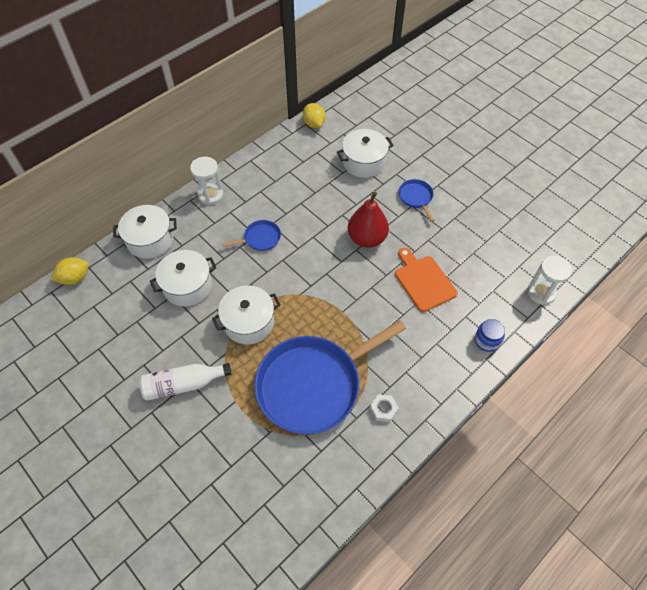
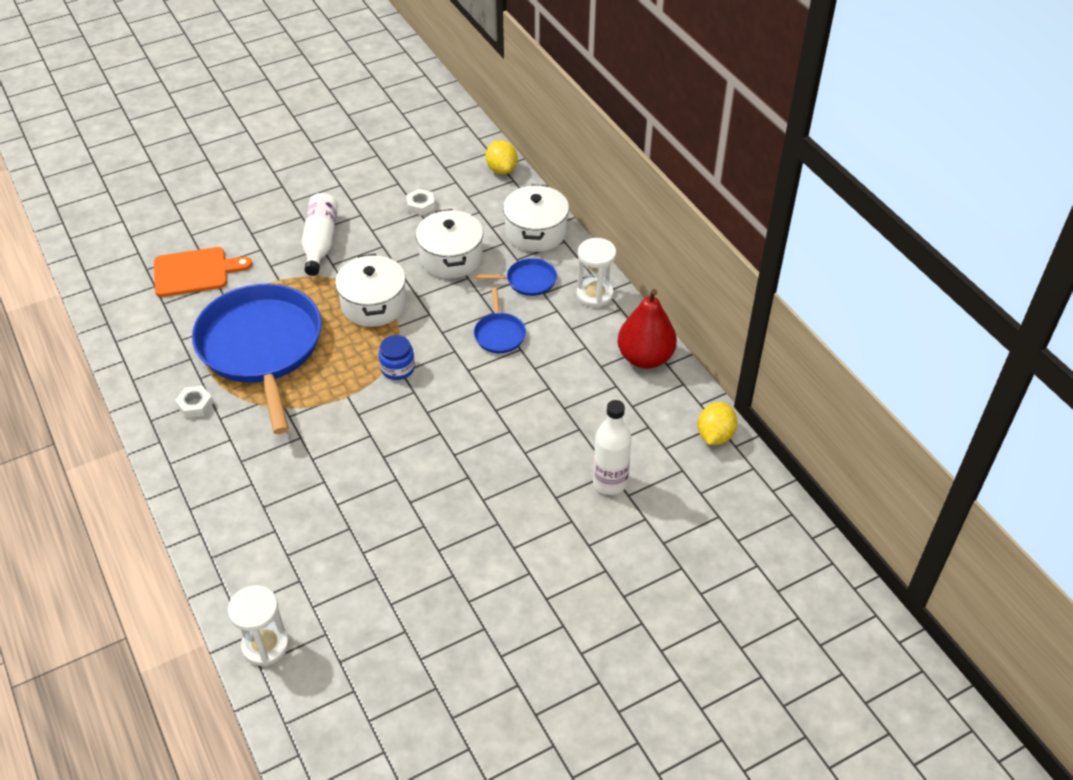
camera: 105 degrees right, 10 degrees down
(127, 323) = (420, 205): none -> white nut
(314, 124) = (715, 435): yellow lemon -> yellow lemon turned 60 degrees counterclockwise
(363, 162) = (610, 482): white pot -> white bottle
(367, 238) = (454, 449): red pear -> red pear (645, 358)
(416, 197) = (512, 533): blue pan -> blue pan (528, 281)
(423, 281) = (353, 497): orange cutting board -> orange cutting board (195, 272)
(486, 341) = (225, 543): blue jar -> blue jar (397, 368)

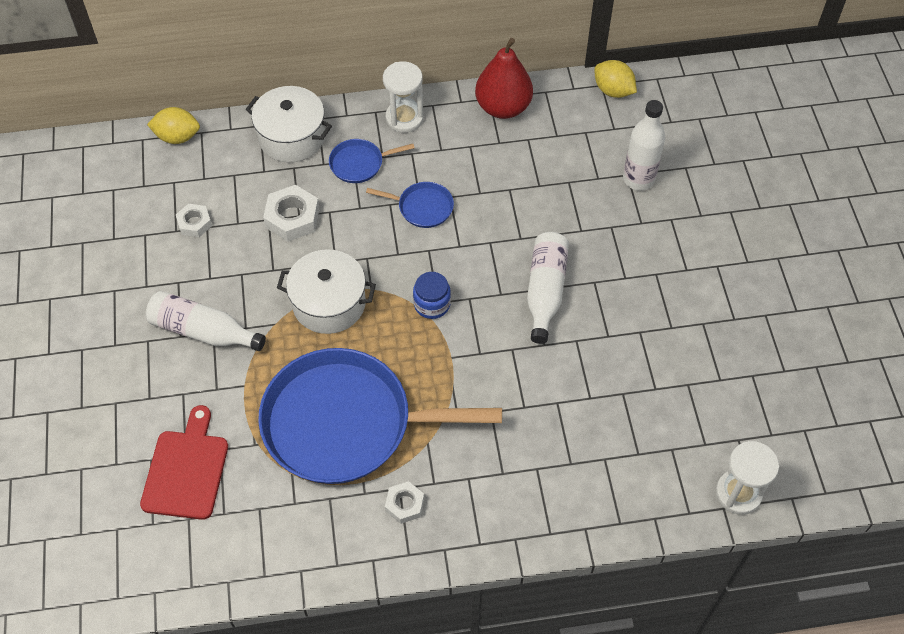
camera: 70 degrees left, 10 degrees up
(195, 272) = (186, 470): orange cutting board -> red cutting board
(442, 443) = (545, 291): none -> white bottle
(451, 258) = (292, 218): white pot -> white nut
(528, 281) = (359, 163): blue pan -> blue pan turned 120 degrees counterclockwise

